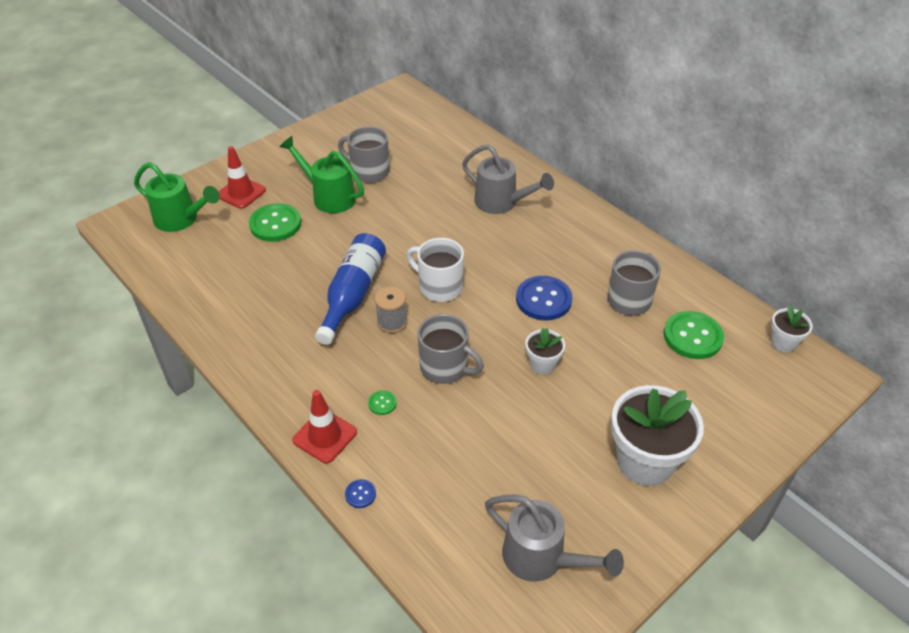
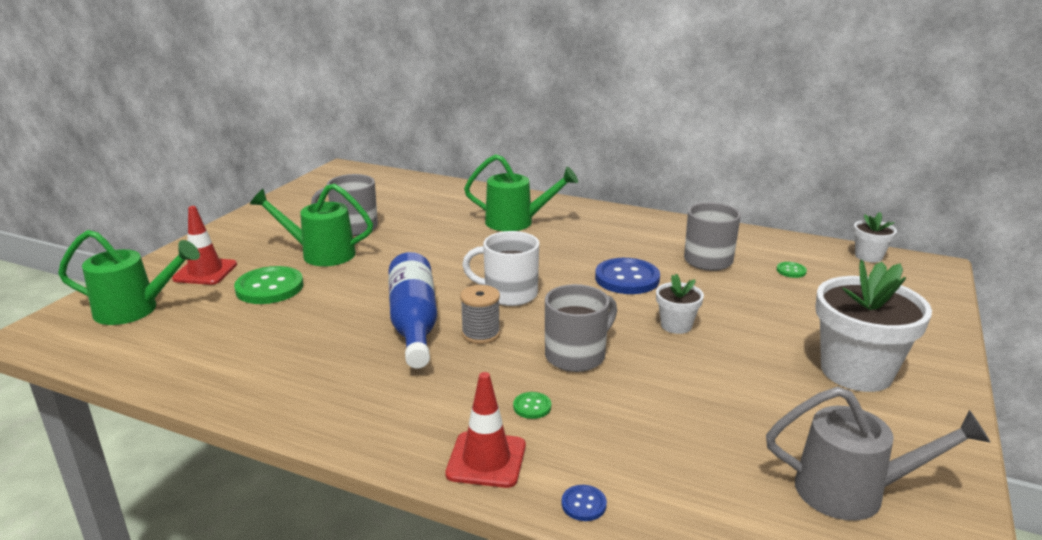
camera: 25 degrees left, 20 degrees down
(445, 368) = (576, 355): grey mug -> grey mug turned 45 degrees counterclockwise
(501, 203) = (517, 222): grey watering can -> green watering can
(692, 336) = (791, 271): green button -> green button, size x0.45

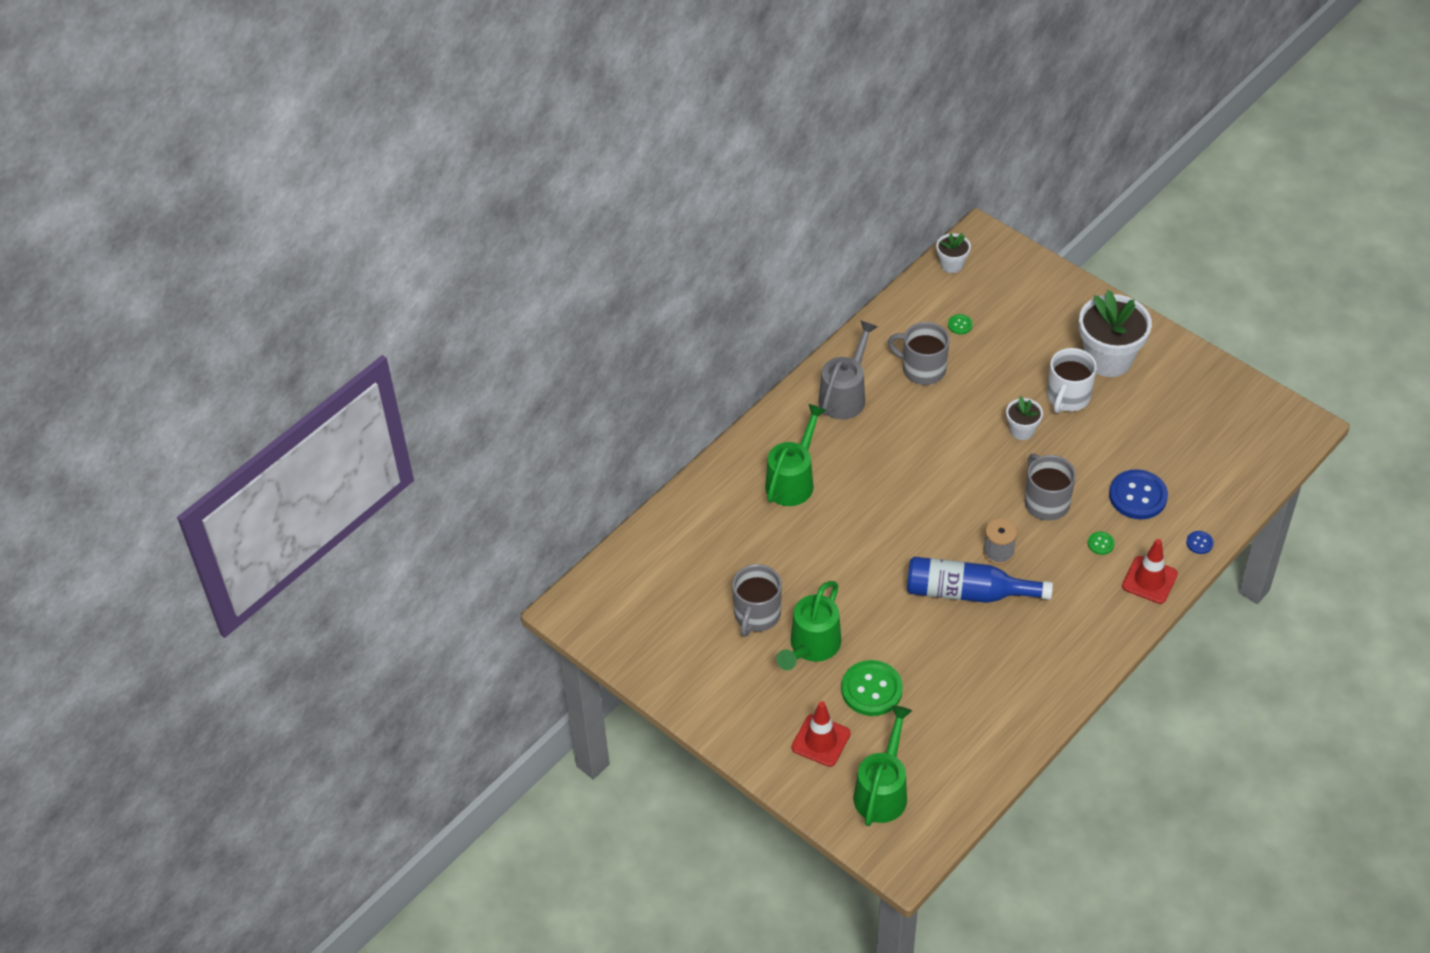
camera: 70 degrees left, 25 degrees up
(509, 294) = (939, 520): white mug -> white mug (1067, 397)
(627, 278) = (938, 434): blue button -> blue button (1138, 496)
(853, 491) = (1218, 419): grey watering can -> grey watering can (845, 395)

